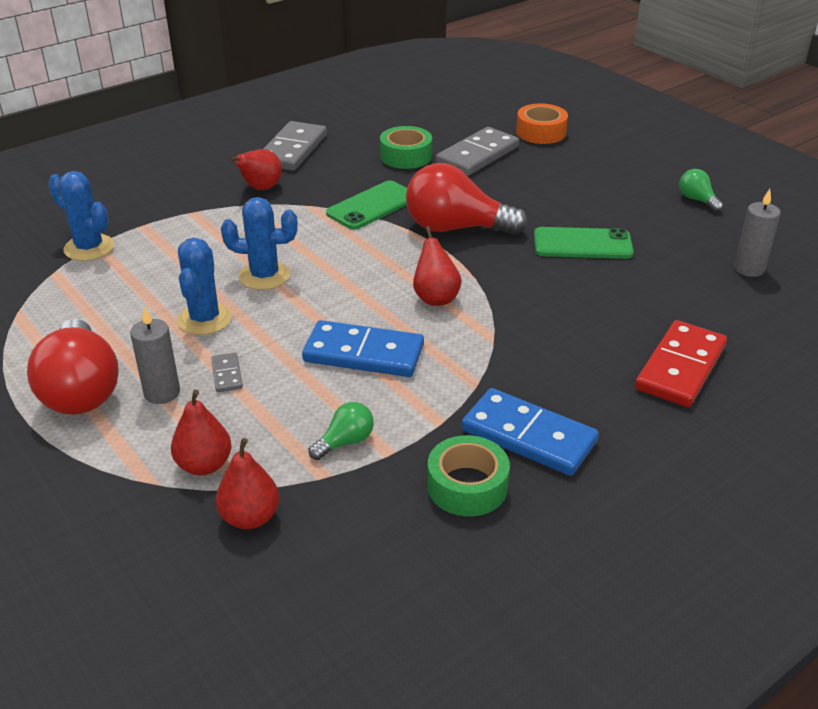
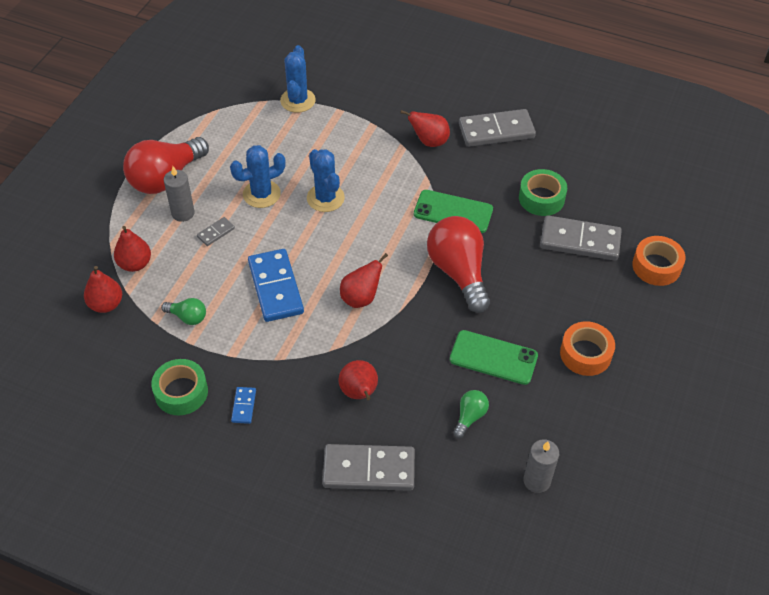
camera: 60 degrees right, 15 degrees up
(529, 436) = (244, 406): blue domino -> blue domino, size x0.46
(570, 341) = (359, 393): none -> red pear
(582, 244) = (493, 357): green phone -> green phone turned 45 degrees counterclockwise
(614, 196) = (585, 354): none -> orange tape
(680, 367) = (369, 470): red domino -> grey domino
(697, 200) = (625, 414): green light bulb -> green light bulb (470, 417)

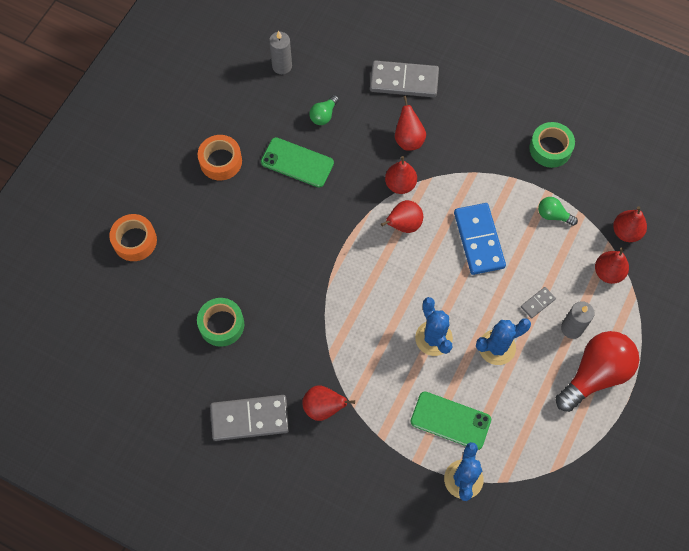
camera: 175 degrees left, 15 degrees up
(244, 406) = (499, 134): blue domino -> none
(367, 340) = (400, 184): none -> red pear
(453, 212) = (310, 313): green phone -> green phone (450, 420)
(458, 272) = (314, 245): red light bulb -> none
(580, 241) = (197, 272): grey domino -> none

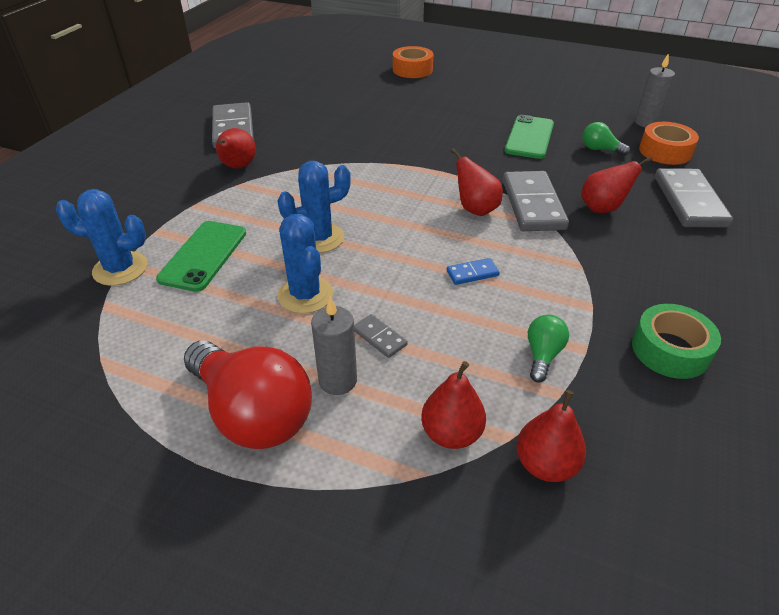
camera: 85 degrees right, 25 degrees down
(221, 161) = (510, 99): orange tape -> orange tape (665, 151)
(221, 325) = (333, 110): green tape -> none
(400, 184) = (532, 204): red pear -> grey domino
(478, 240) = (472, 273): blue domino -> blue domino, size x0.46

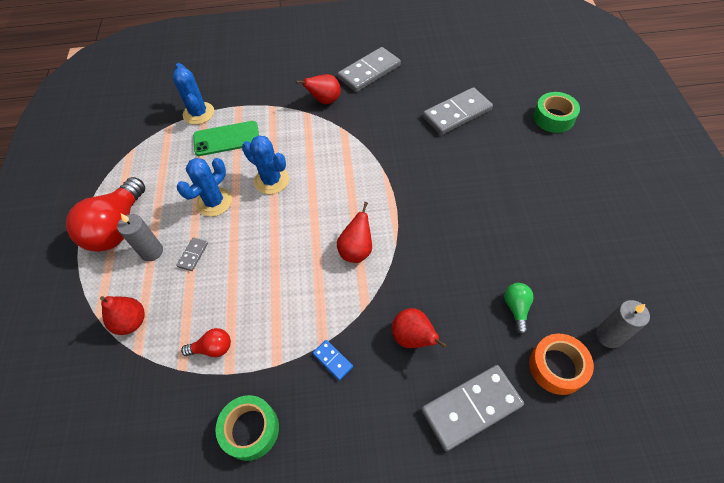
camera: 65 degrees right, 15 degrees up
(412, 70) = (553, 118): orange tape -> green tape
(472, 273) = (277, 278): blue domino -> blue domino (333, 360)
(529, 137) = (496, 247): green phone -> none
(532, 204) = (386, 285): grey domino -> grey domino (457, 113)
(542, 355) = (212, 348): green light bulb -> red light bulb
(545, 464) = (123, 378): red pear -> none

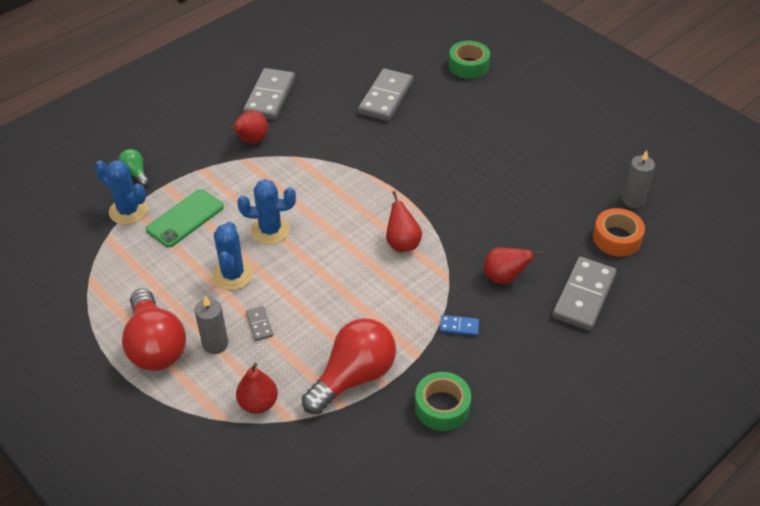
camera: 40 degrees left, 10 degrees down
(212, 348) = (353, 377): red light bulb -> red light bulb, size x2.15
(516, 308) = (559, 217): green light bulb -> green light bulb (135, 173)

